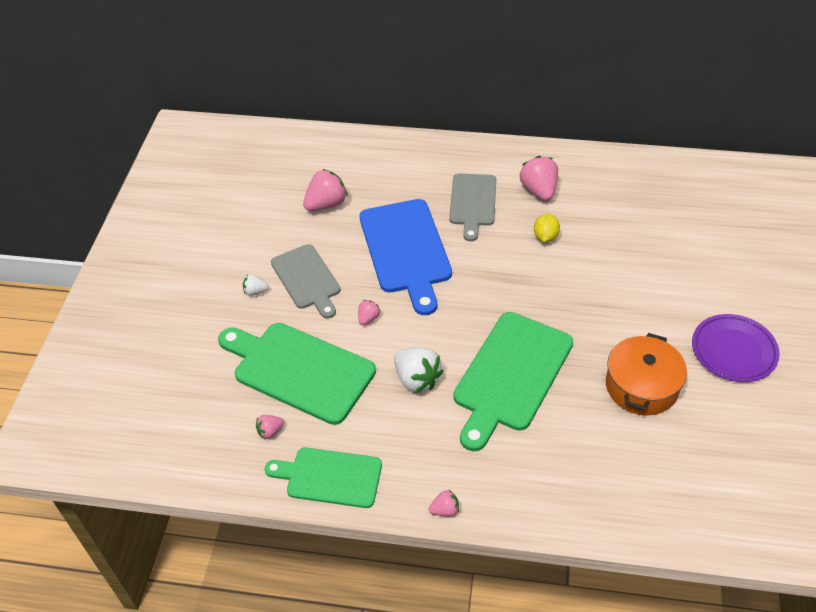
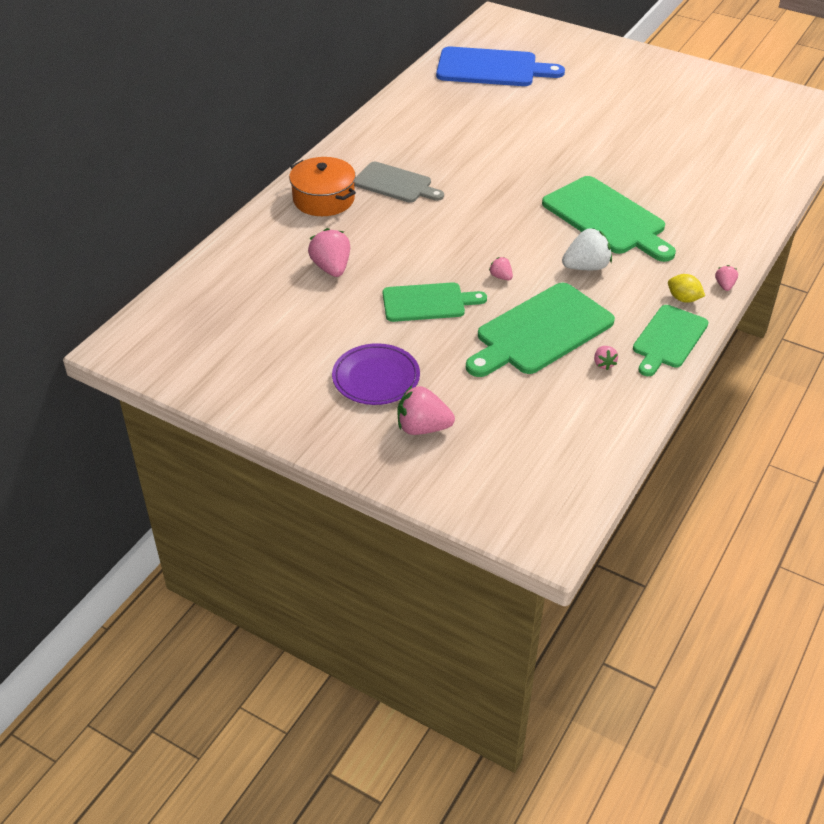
camera: 70 degrees left, 5 degrees down
(255, 291) = (422, 339): white strawberry -> none
(307, 279) = (428, 302): grey cutting board -> green cutting board
(406, 250) = (430, 235): blue cutting board -> blue cutting board (492, 68)
(539, 190) = (407, 146): pink strawberry -> pink strawberry (422, 428)
(545, 237) = (465, 159): yellow lemon -> yellow lemon (683, 299)
(641, 386) = (648, 163): orange pot -> orange pot (323, 199)
(733, 351) = (635, 115): purple plate -> purple plate (376, 378)

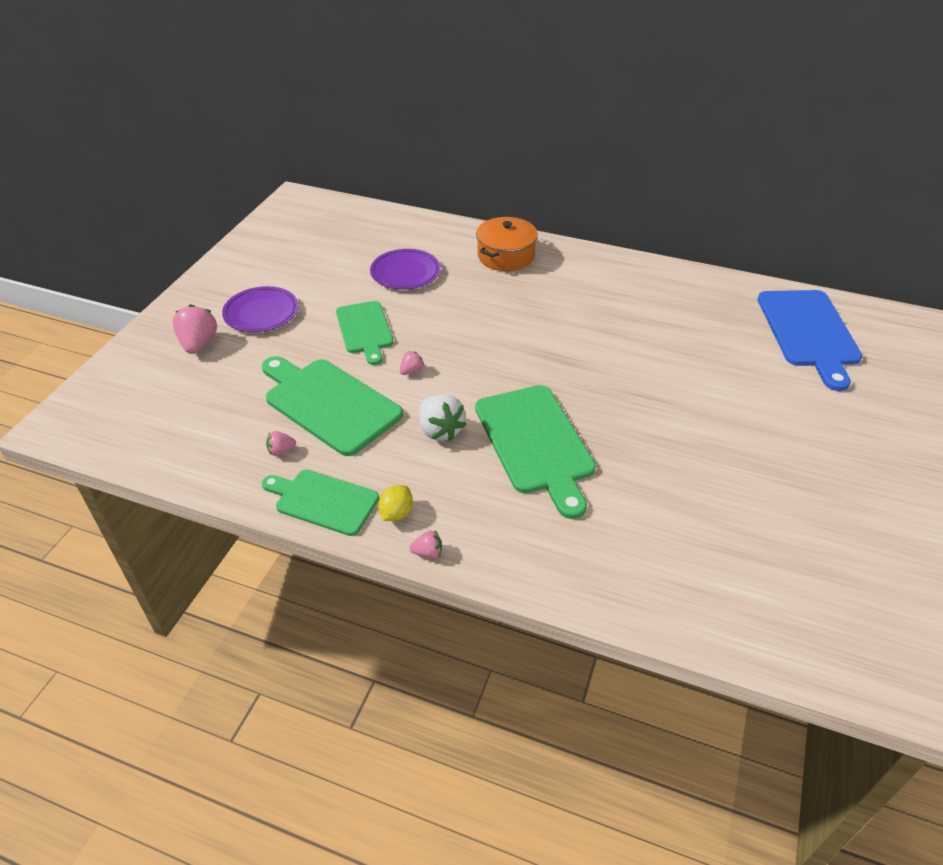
camera: 80 degrees right, 0 degrees up
(331, 268) = (405, 273): pink strawberry -> purple plate
(395, 184) = (546, 292): grey cutting board -> none
(607, 218) = (536, 443): green cutting board -> green cutting board turned 60 degrees counterclockwise

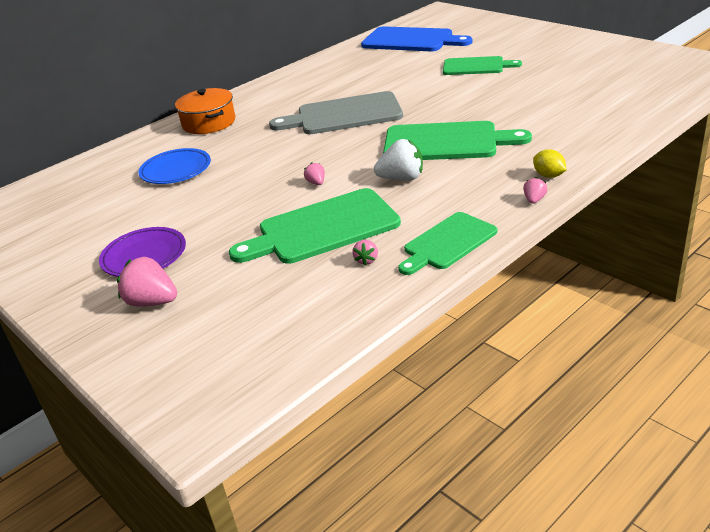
camera: 60 degrees left, 10 degrees down
(365, 330) = (236, 199): green cutting board -> green cutting board (476, 66)
(396, 513) = (484, 209): yellow lemon -> yellow lemon (549, 176)
(405, 273) = (176, 170): purple plate -> blue plate
(566, 342) = (344, 115): none -> grey cutting board

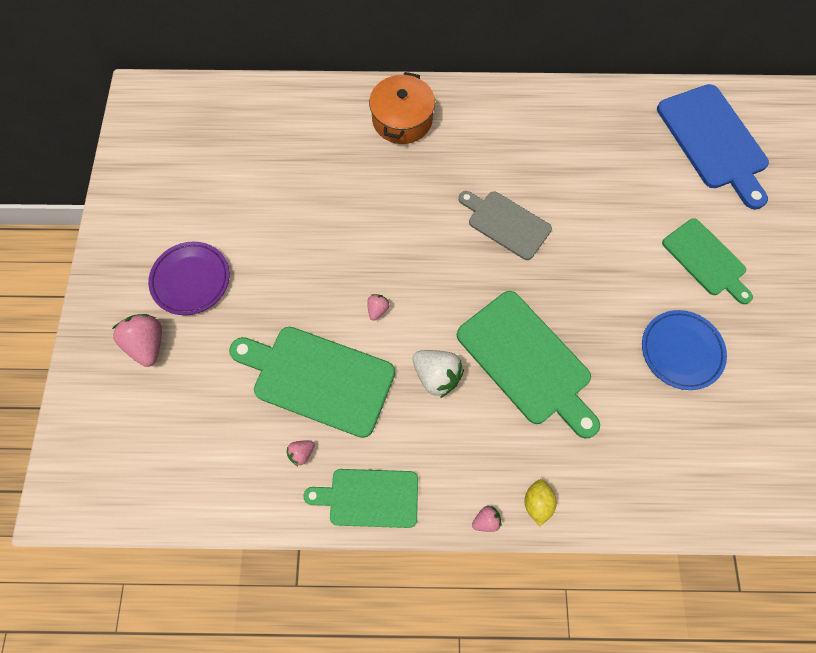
camera: 40 degrees right, 35 degrees up
(176, 170) = (312, 175): blue plate -> blue plate (681, 351)
(344, 115) = (506, 223): grey cutting board -> grey cutting board, size x0.64

